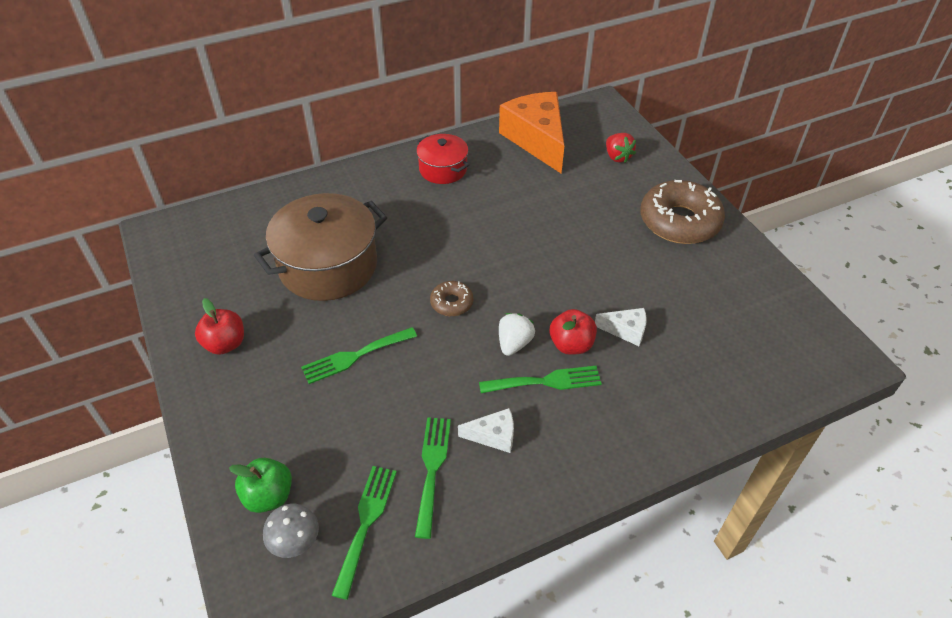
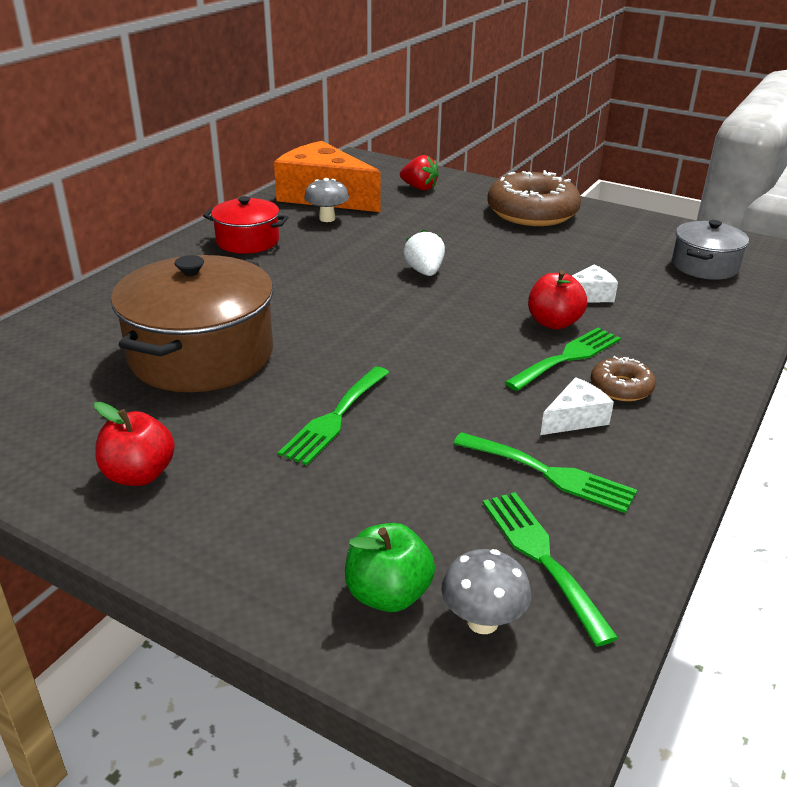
camera: 35 degrees left, 15 degrees down
(432, 469) = (550, 474): green fork -> green fork turned 150 degrees clockwise
(451, 303) = (391, 335): brown donut -> brown donut (621, 387)
(514, 343) = (498, 342): white strawberry -> white strawberry (424, 272)
(516, 166) = (327, 218): none -> grey mushroom
(759, 343) = (704, 266): none -> grey pot

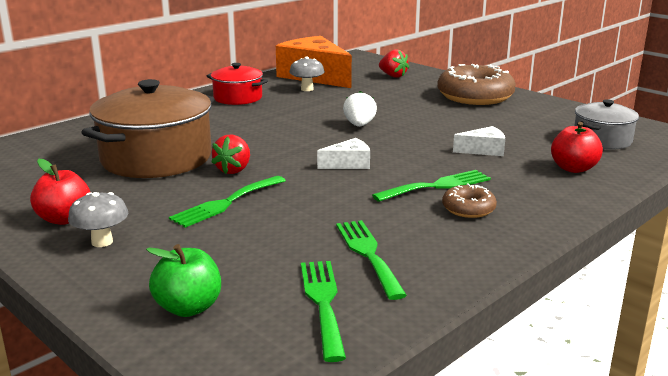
camera: 15 degrees right, 10 degrees down
(313, 362) = (234, 170): none -> red strawberry
(482, 621) = (247, 334): grey mushroom -> grey mushroom (102, 242)
(550, 474) = (368, 254): green fork -> green fork turned 150 degrees counterclockwise
(553, 323) = (441, 164): red apple -> red apple (573, 168)
(575, 418) = (414, 223): white cheese -> white cheese (349, 164)

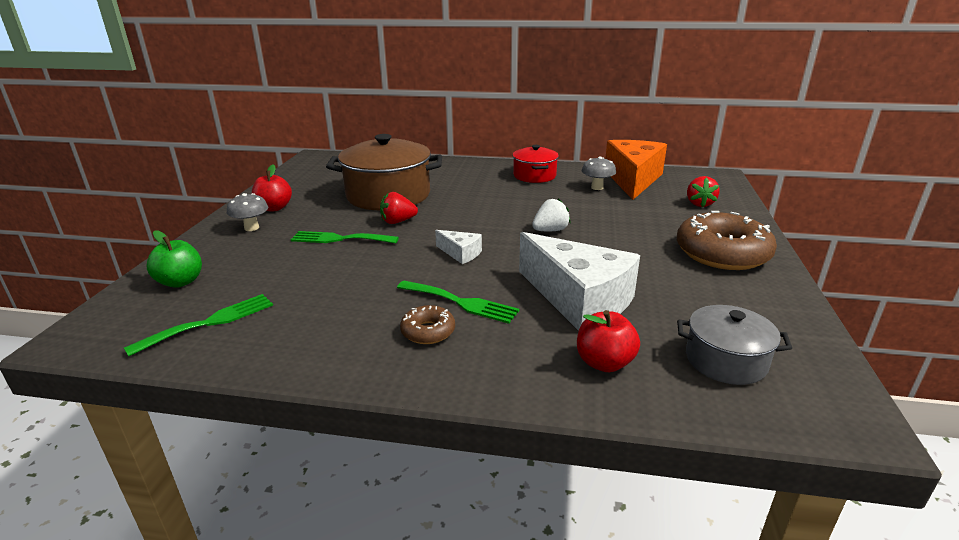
camera: 55 degrees right, 5 degrees up
(368, 254) = (299, 314): green fork -> none
(483, 150) = (579, 299): white cheese -> white cheese, size x2.24

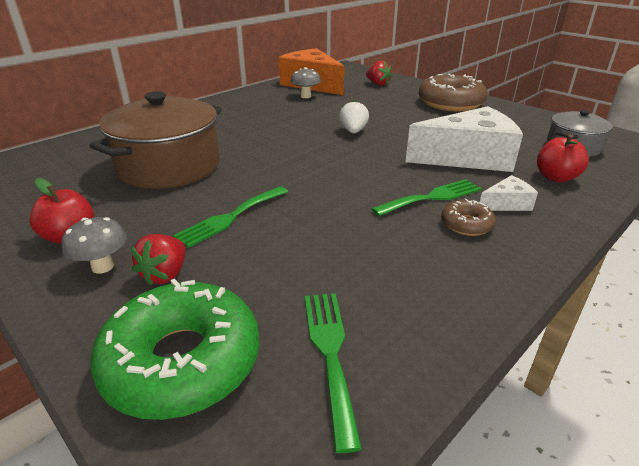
camera: 55 degrees left, 5 degrees up
(180, 282) = (182, 361): green apple -> green donut
(398, 222) = (240, 179): red strawberry -> red strawberry (165, 274)
(461, 253) = (346, 172): white cheese -> white cheese (506, 204)
(534, 176) = (246, 104): red pot -> none

